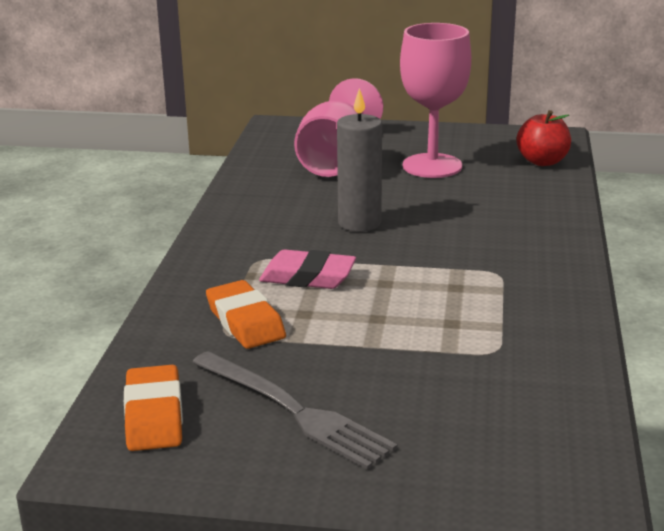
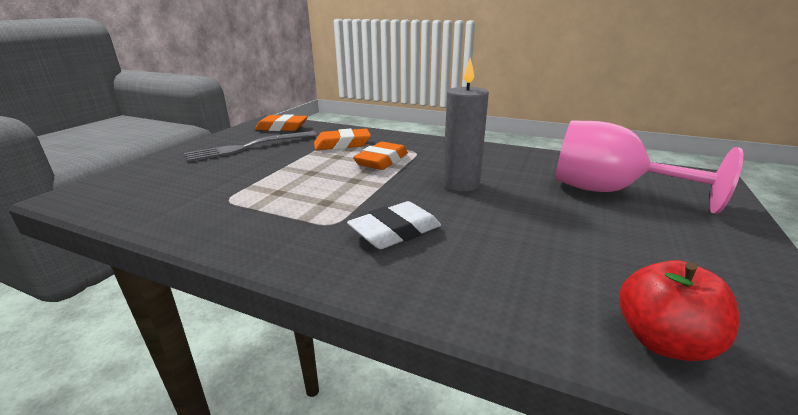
camera: 105 degrees right, 0 degrees up
(307, 277) = (381, 161): pink eraser -> orange eraser
(432, 166) = (610, 238): pink goblet -> none
(488, 242) = (395, 231): none -> white eraser

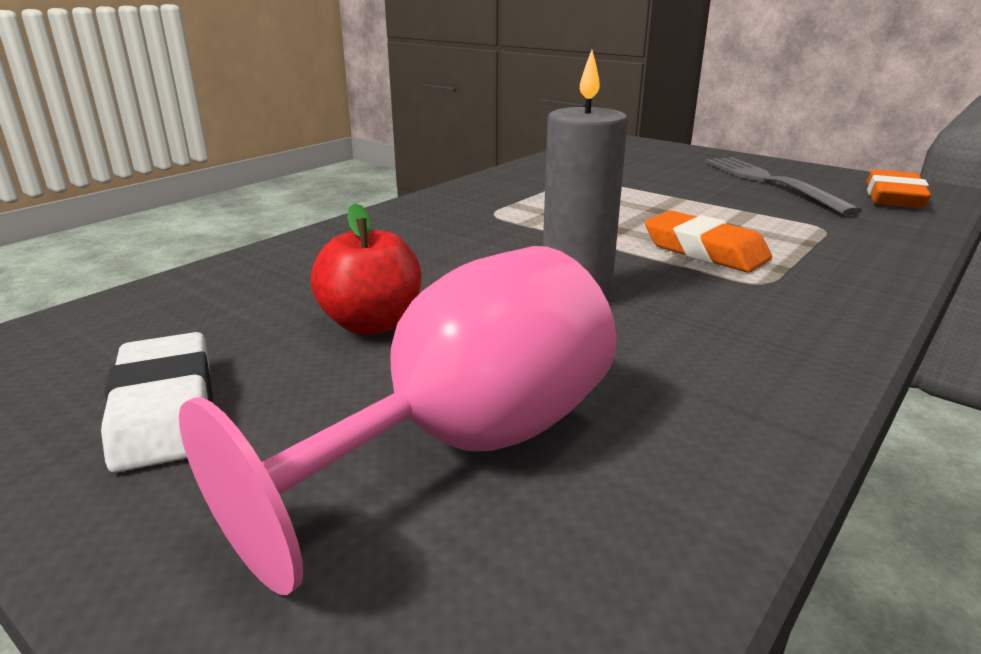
camera: 105 degrees right, 0 degrees up
(342, 144) = (799, 231): orange eraser -> none
(395, 231) = (451, 236): white eraser -> white eraser (165, 410)
(663, 341) = (137, 313): red apple -> red apple (371, 324)

